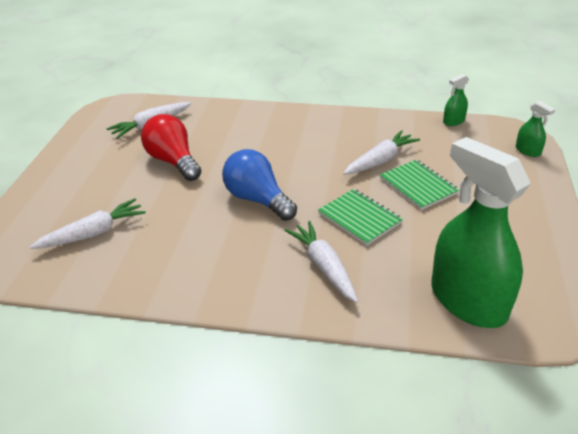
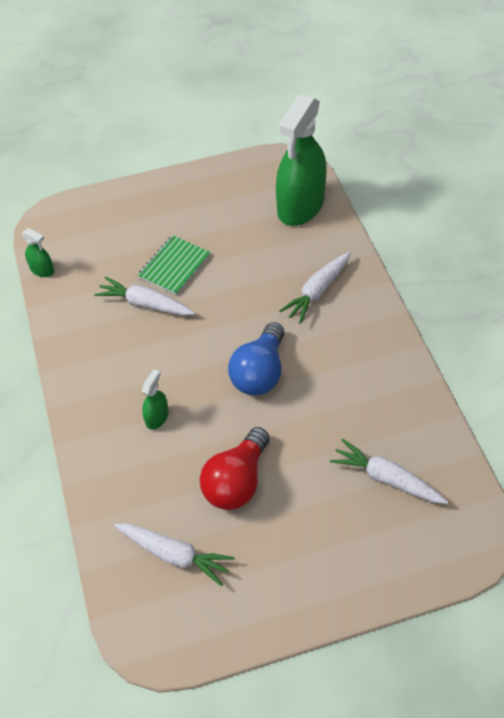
camera: 115 degrees left, 15 degrees up
(359, 218) = (244, 290): green notebook -> none
(528, 151) = (78, 209): green spray bottle -> green spray bottle (157, 417)

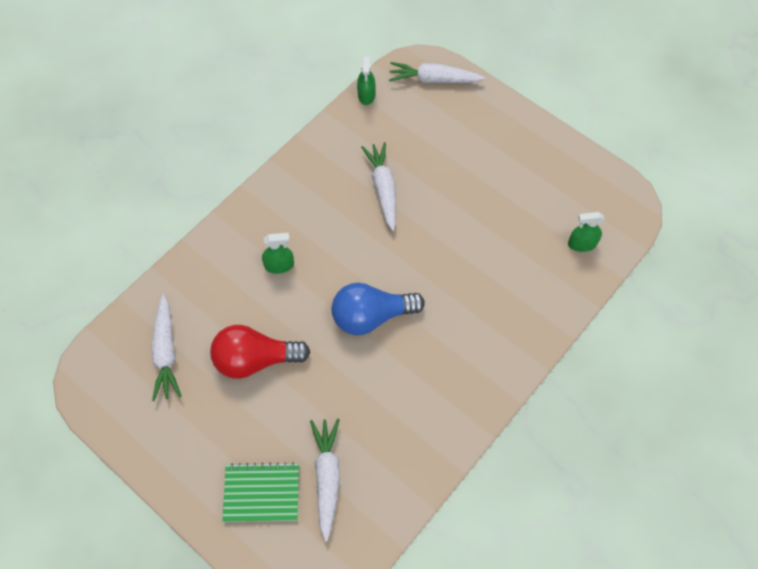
camera: 55 degrees right, 10 degrees up
(174, 266) = (438, 186): green notebook -> green notebook (261, 493)
(300, 206) = (582, 244): green spray bottle -> green spray bottle, size x0.41
(317, 291) = (490, 314): white carrot -> white carrot (434, 80)

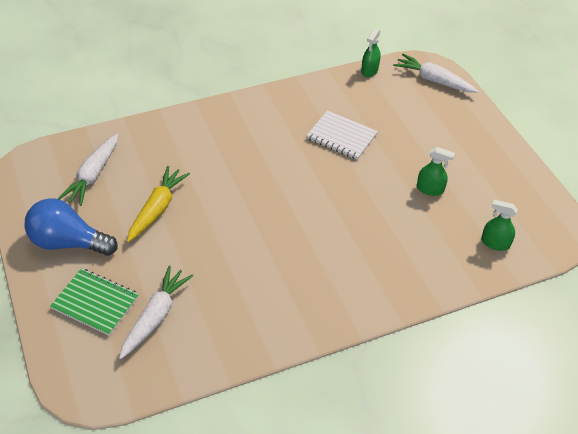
camera: 25 degrees right, 15 degrees down
(255, 359) = (157, 209): red light bulb -> yellow carrot
(279, 265) = (221, 154): green spray bottle -> green spray bottle (430, 189)
(371, 316) = (272, 219): blue light bulb -> blue light bulb (68, 242)
(383, 189) = (341, 136): white carrot -> white notebook

